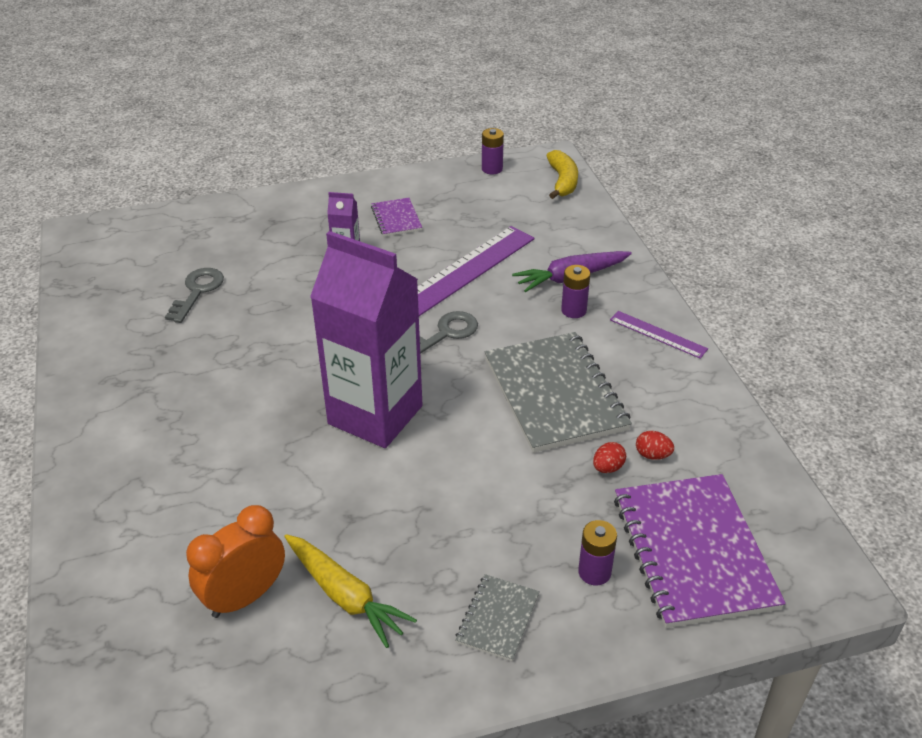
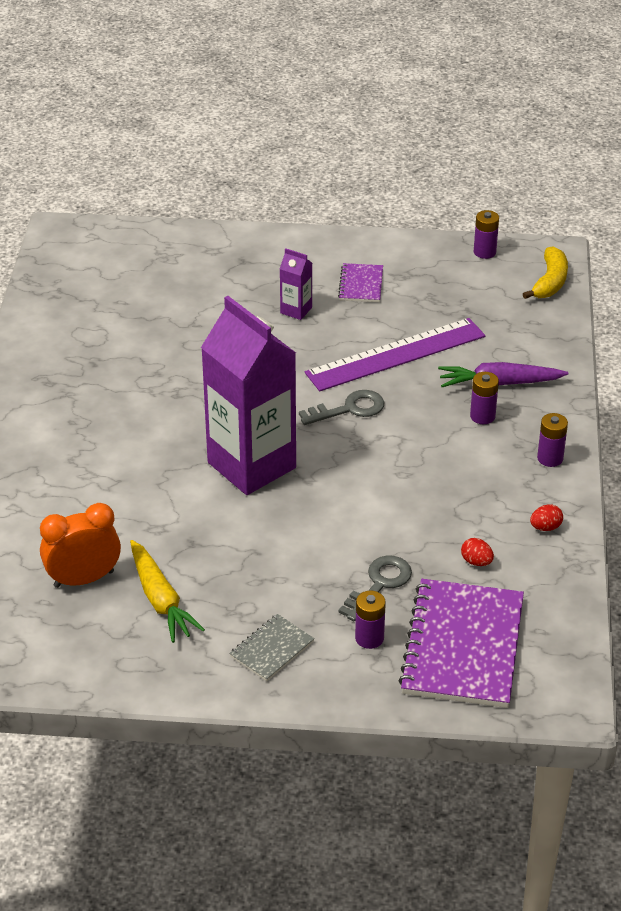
camera: 20 degrees right, 0 degrees up
(197, 291) = (145, 315): grey key -> grey key (379, 584)
(555, 394) = (420, 487): grey notebook -> none
(608, 468) = (430, 561): red egg -> red egg (545, 527)
(658, 334) = (550, 458): purple ruler -> purple battery

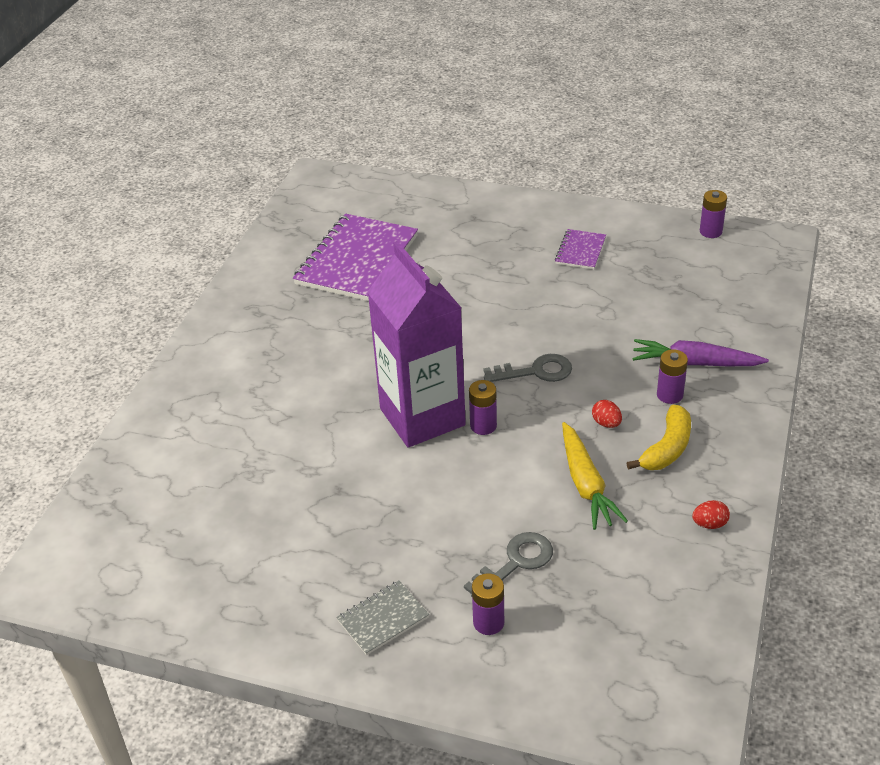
camera: 15 degrees right, 0 degrees up
(83, 579) = (221, 513): orange clock -> none
(160, 599) = (288, 546): yellow carrot -> yellow carrot (586, 484)
(296, 310) = (511, 269): purple carton -> none
(396, 355) = (597, 322): purple ruler -> none
(462, 646) = (587, 648): purple notebook -> purple notebook (357, 260)
(476, 562) = (625, 552): red egg -> red egg (606, 423)
(550, 282) = (771, 267): yellow banana -> yellow banana (667, 448)
(550, 458) = (731, 448): purple battery -> purple battery (483, 426)

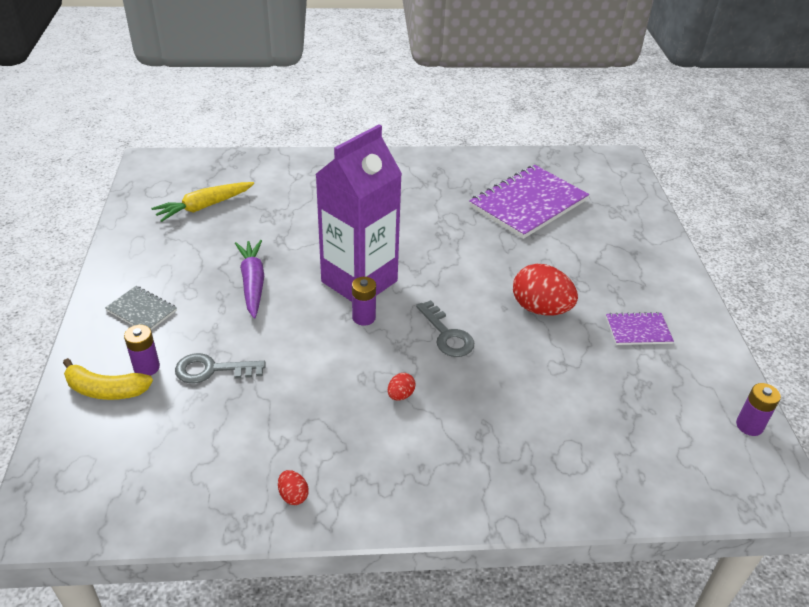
camera: 65 degrees right, 0 degrees up
(357, 260) = (528, 203): purple notebook -> purple notebook turned 45 degrees counterclockwise
(515, 563) = (212, 370): grey key -> grey key turned 150 degrees clockwise
(526, 300) = (540, 309): none -> red egg
(586, 484) = (317, 396): yellow carrot -> yellow carrot (204, 207)
(667, 448) = (385, 445): yellow banana -> yellow banana (106, 390)
(669, 395) = (461, 435): purple battery -> none
(695, 363) = (519, 447): purple carrot -> purple carrot (252, 283)

